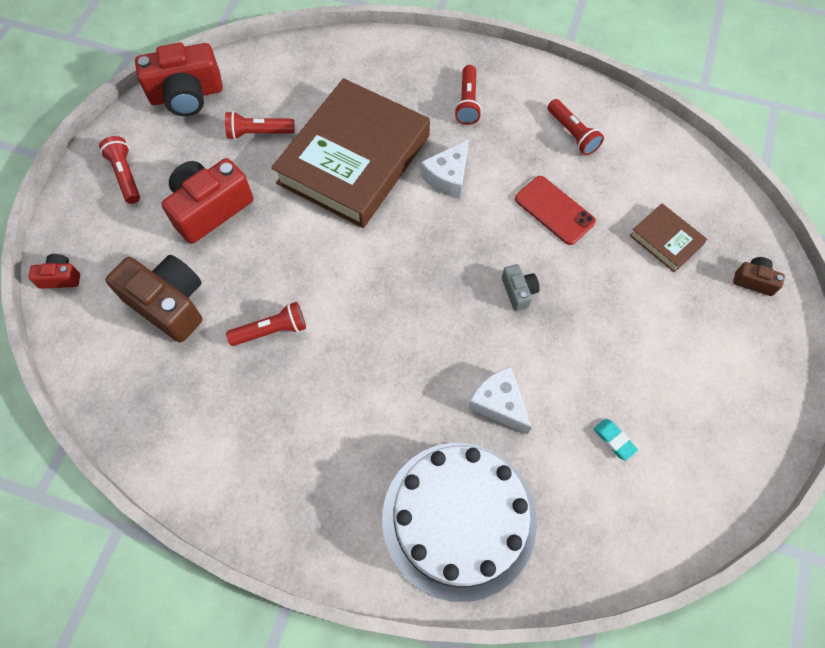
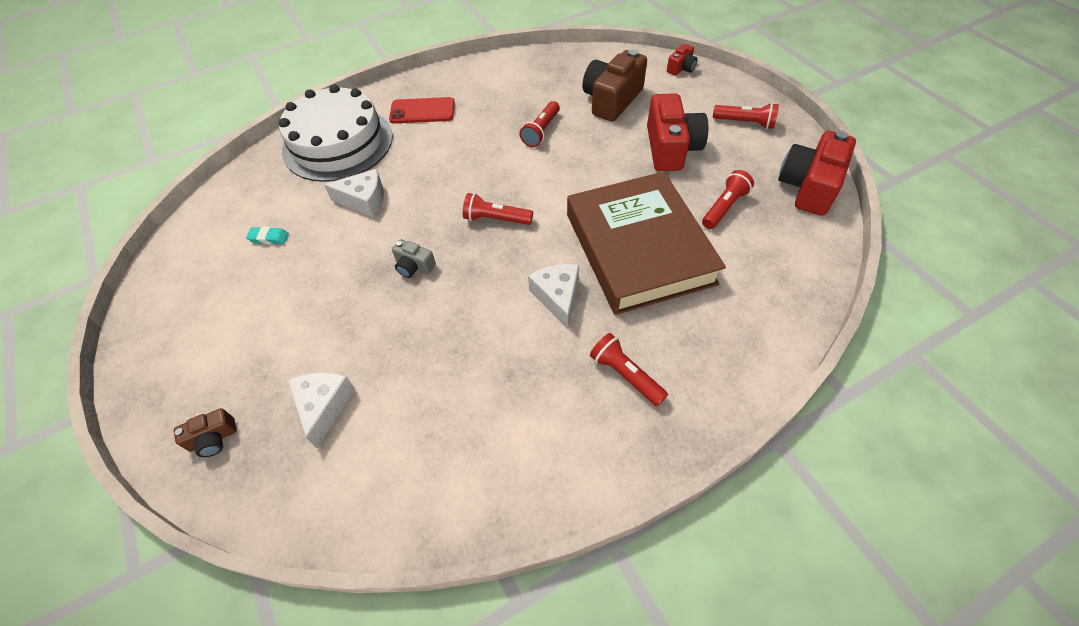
camera: 135 degrees right, 10 degrees down
(169, 304) = (612, 100): brown camera -> brown camera turned 135 degrees clockwise
(554, 210) = (445, 346): red phone -> red phone (422, 111)
(572, 134) = (500, 435): red flashlight -> red flashlight (496, 219)
(666, 240) = (324, 406): brown book -> white cheese

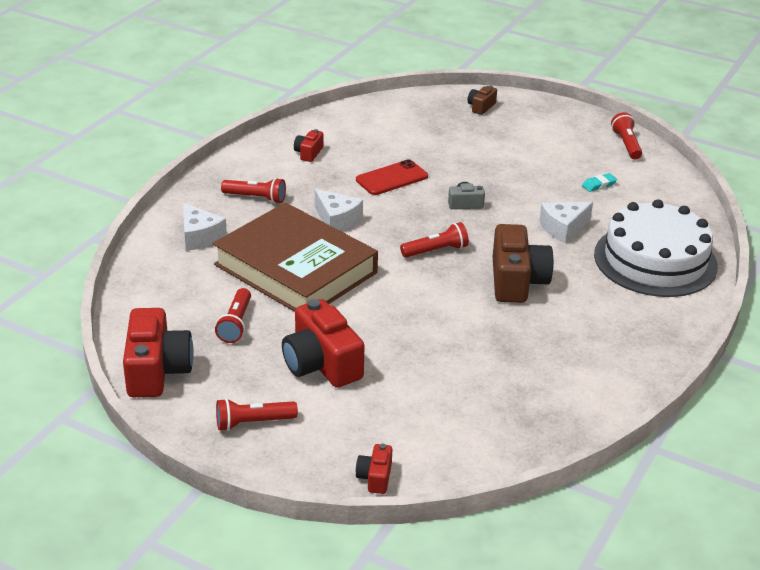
camera: 145 degrees right, 20 degrees down
(324, 406) = (436, 133): white cheese -> white cheese (200, 237)
(422, 111) = (620, 315): red phone -> red phone (392, 178)
(509, 441) = (308, 153): none -> red camera
(541, 131) = (473, 336): red flashlight -> red flashlight (626, 144)
(612, 100) = (428, 399): brown camera -> brown camera (517, 281)

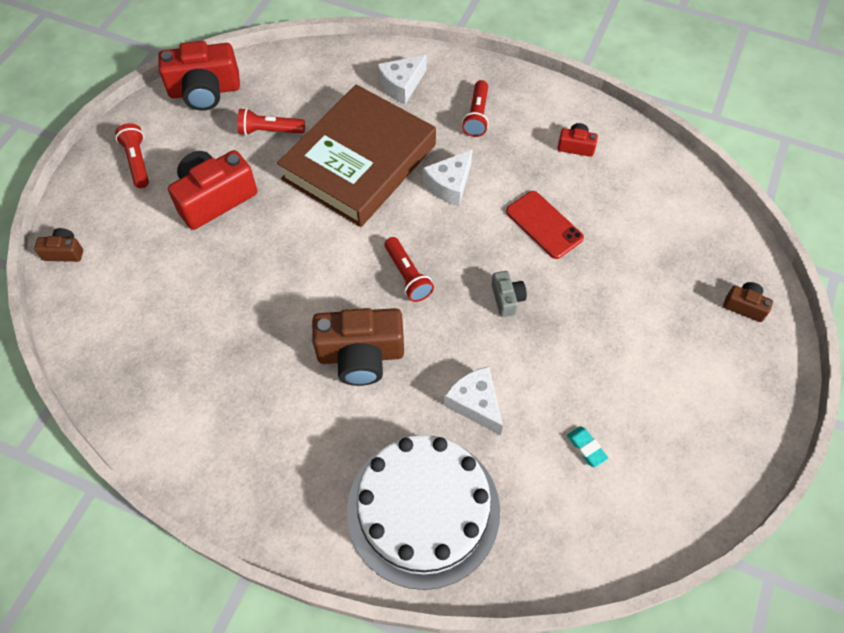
camera: 85 degrees right, 25 degrees up
(375, 477) = (64, 252): red camera -> brown camera
(626, 144) = (706, 488): red flashlight -> none

